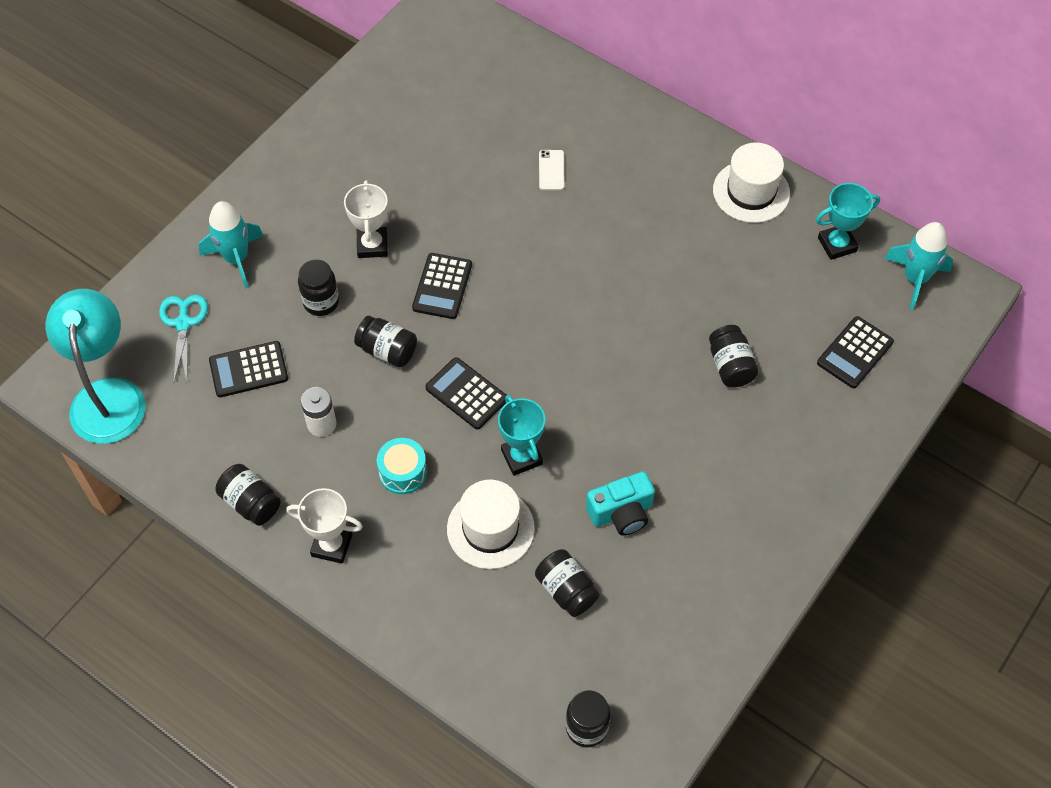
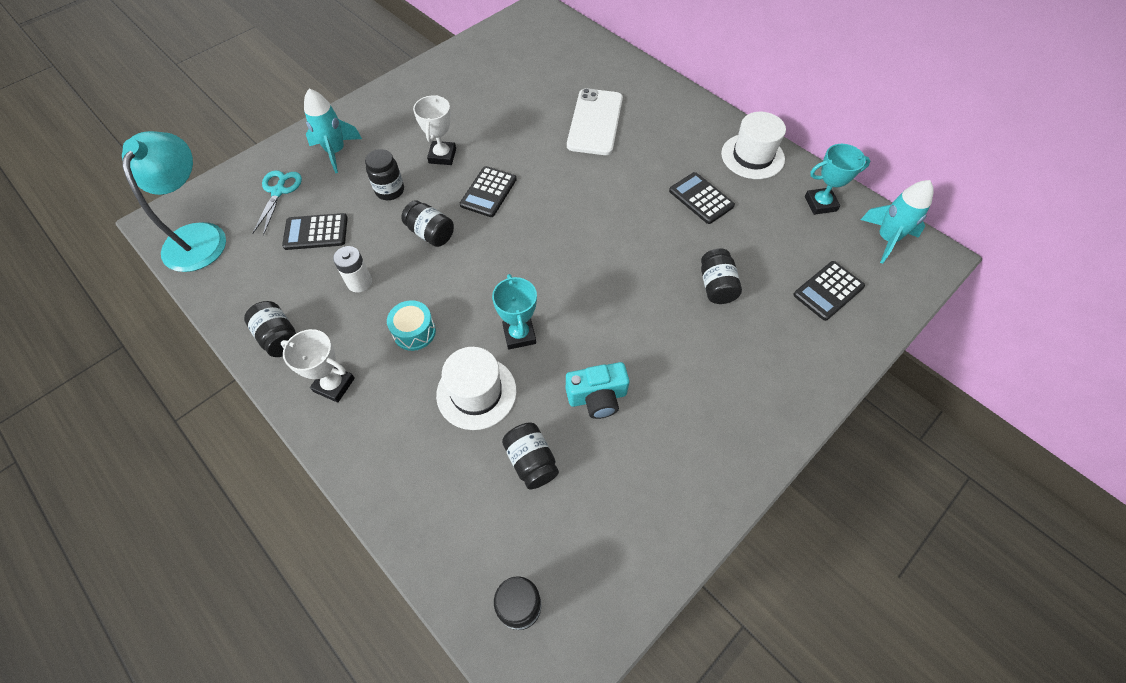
camera: 10 degrees right, 0 degrees up
(466, 394) = (486, 276): black calculator -> black calculator (701, 198)
(551, 170) = (595, 122): white phone -> white phone, size x2.28

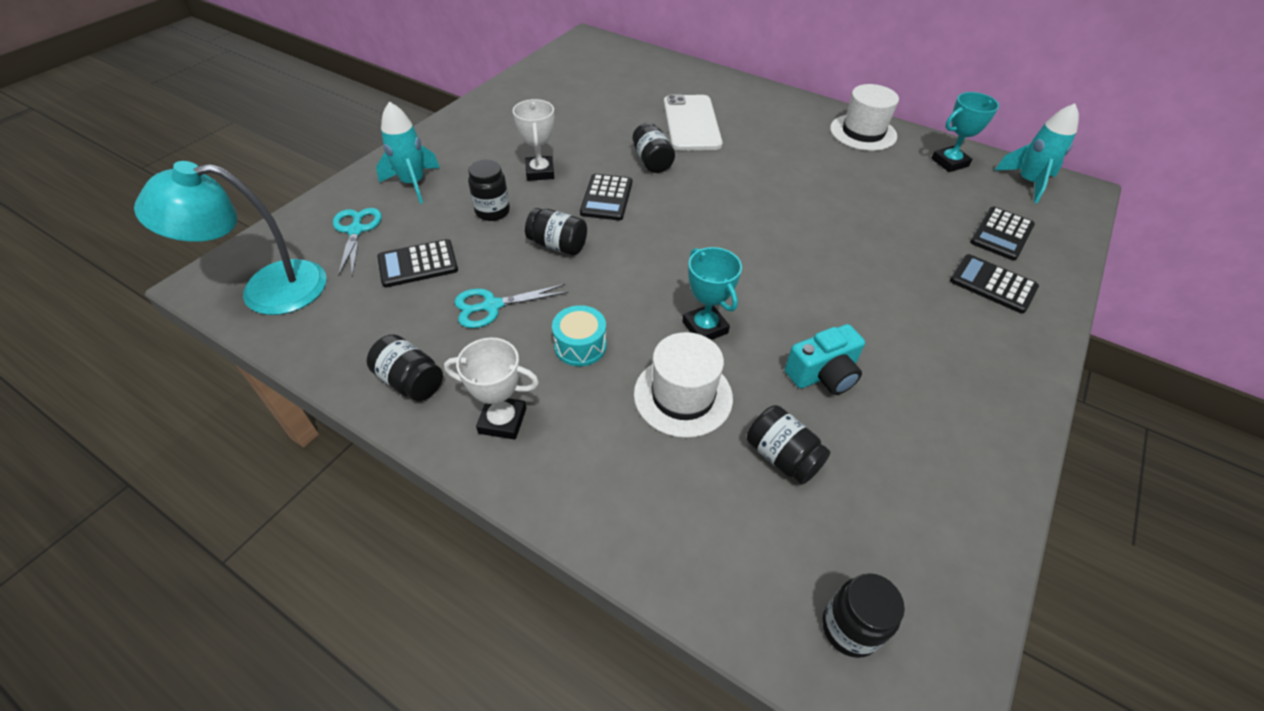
camera: 15 degrees left, 10 degrees down
(199, 236) = (267, 290): turquoise lamp -> turquoise lamp turned 90 degrees counterclockwise
(359, 282) = (492, 306): white battery -> turquoise scissors
(701, 198) = (833, 173): black calculator -> black calculator (992, 284)
(716, 286) = (891, 247): black jar -> black jar (652, 161)

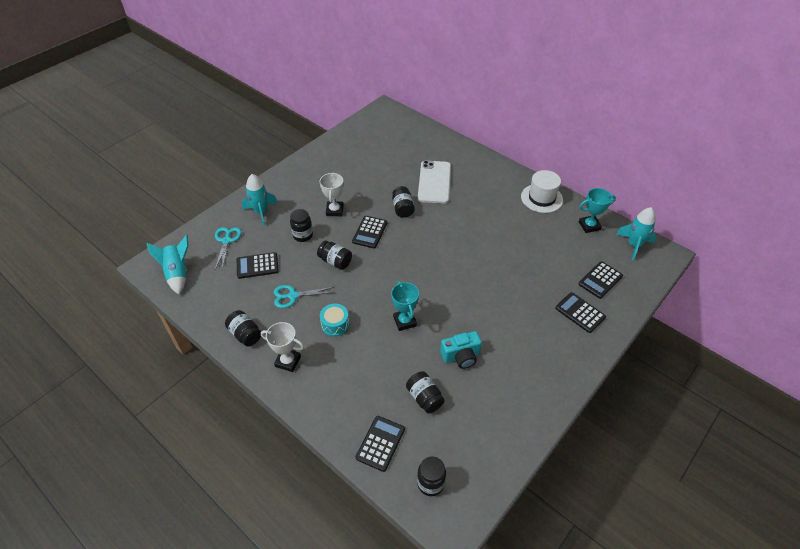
camera: 10 degrees right, 0 degrees up
(267, 290) = (177, 273): turquoise lamp -> turquoise rocket
(683, 396) = (382, 359): white hat -> none
(723, 558) = (380, 443): none -> black calculator

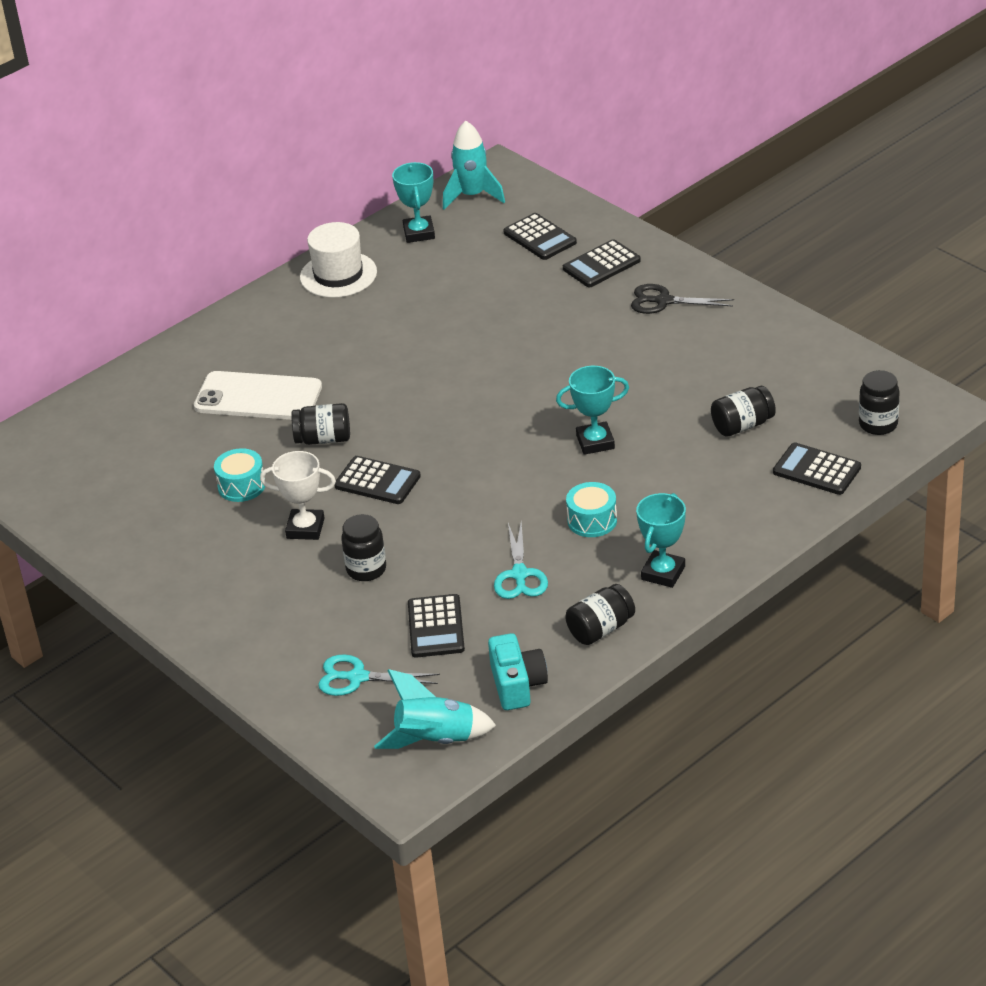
camera: 80 degrees left, 10 degrees down
(261, 212) = (283, 633): turquoise rocket -> none
(288, 361) = (663, 573): white trophy -> turquoise trophy
(335, 261) = (444, 524): black jar -> none
(366, 185) = (241, 486): none -> turquoise drum
(461, 356) = (670, 386): turquoise camera -> turquoise camera (517, 685)
(548, 348) = (663, 301): none -> black scissors

